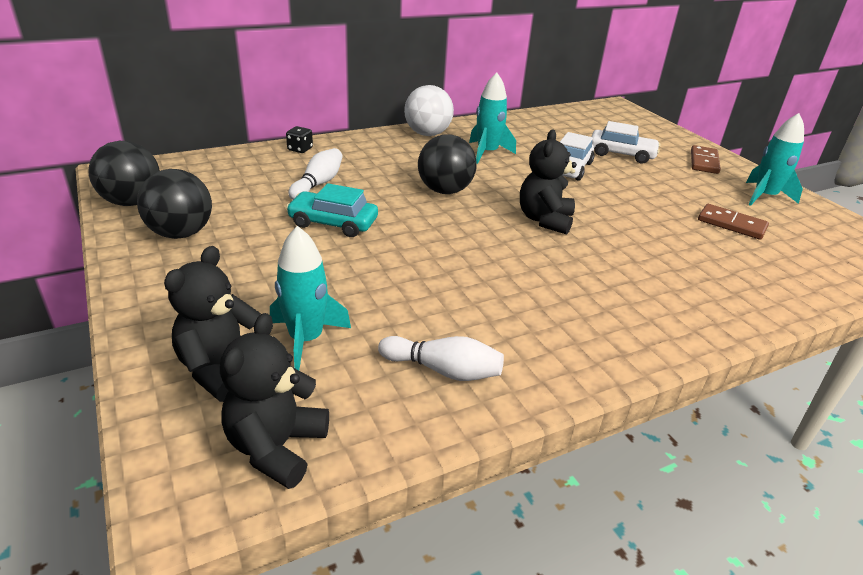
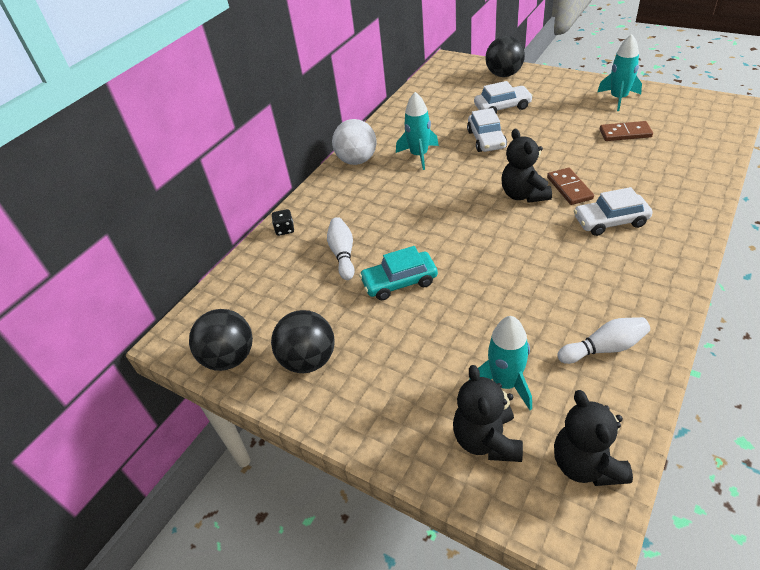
camera: 25 degrees left, 10 degrees up
(445, 191) = (434, 207): black ball -> black ball (504, 75)
(608, 280) = (610, 221): none -> white car
(704, 162) = (556, 86): brown domino -> brown domino (569, 188)

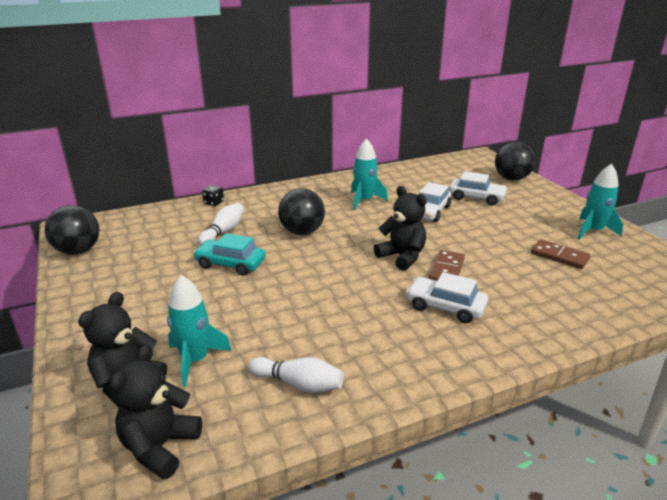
camera: 30 degrees right, 15 degrees down
(309, 360) = (112, 275): black ball -> black ball (302, 232)
(357, 160) = (318, 186): white ball -> none
(523, 195) = (402, 257): black teddy bear -> black teddy bear turned 120 degrees clockwise

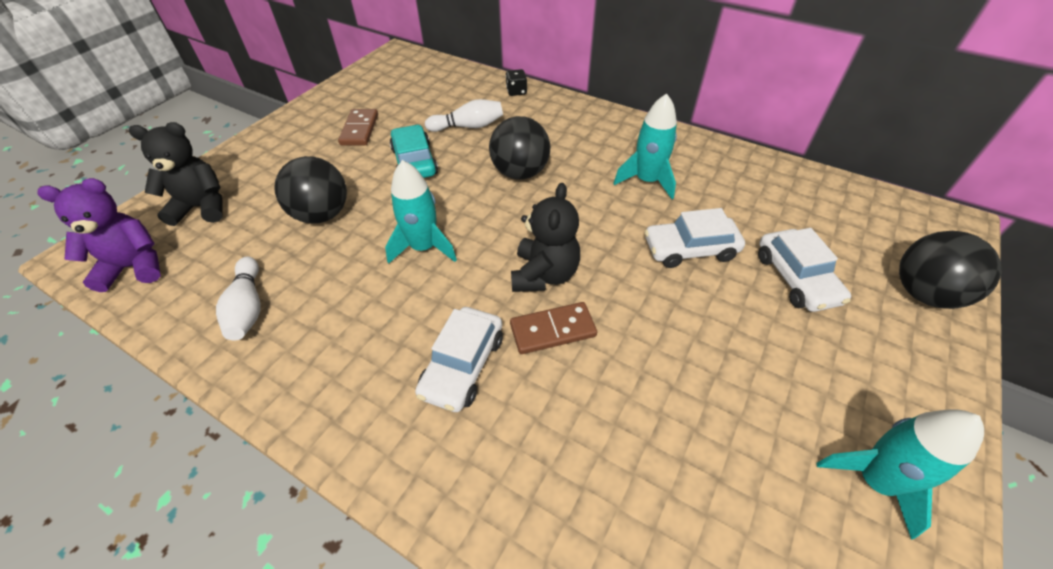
camera: 55 degrees right, 20 degrees up
(78, 251) = (365, 78): black ball -> black ball (322, 215)
(160, 447) = (134, 267): black teddy bear -> purple teddy bear
(195, 360) = (251, 224): turquoise rocket -> turquoise rocket (424, 247)
(445, 307) = (463, 365): white car -> white car turned 150 degrees counterclockwise
(559, 256) = (723, 454): brown domino -> brown domino (360, 129)

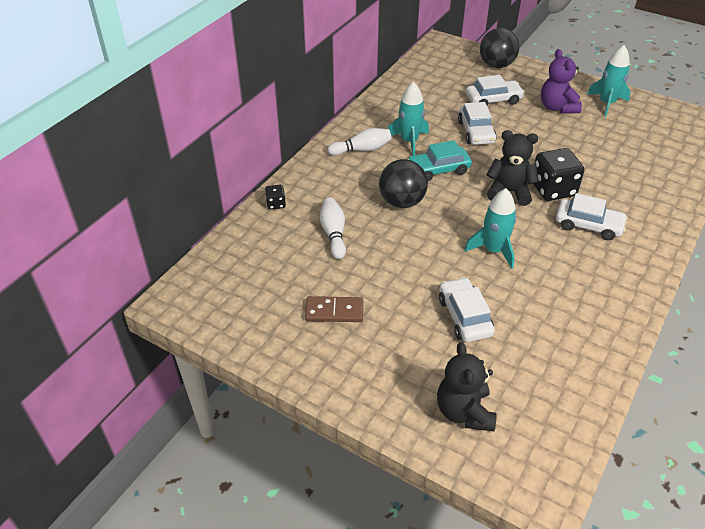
camera: 90 degrees left, 5 degrees down
(134, 267) = (549, 437): purple teddy bear -> purple teddy bear (557, 107)
(248, 307) = (572, 341): white bowling pin -> white bowling pin (362, 149)
(322, 215) = (464, 316): black ball -> white car
(414, 162) = (388, 265): turquoise car -> turquoise car (438, 170)
(553, 330) = (553, 189): brown domino -> black dice

